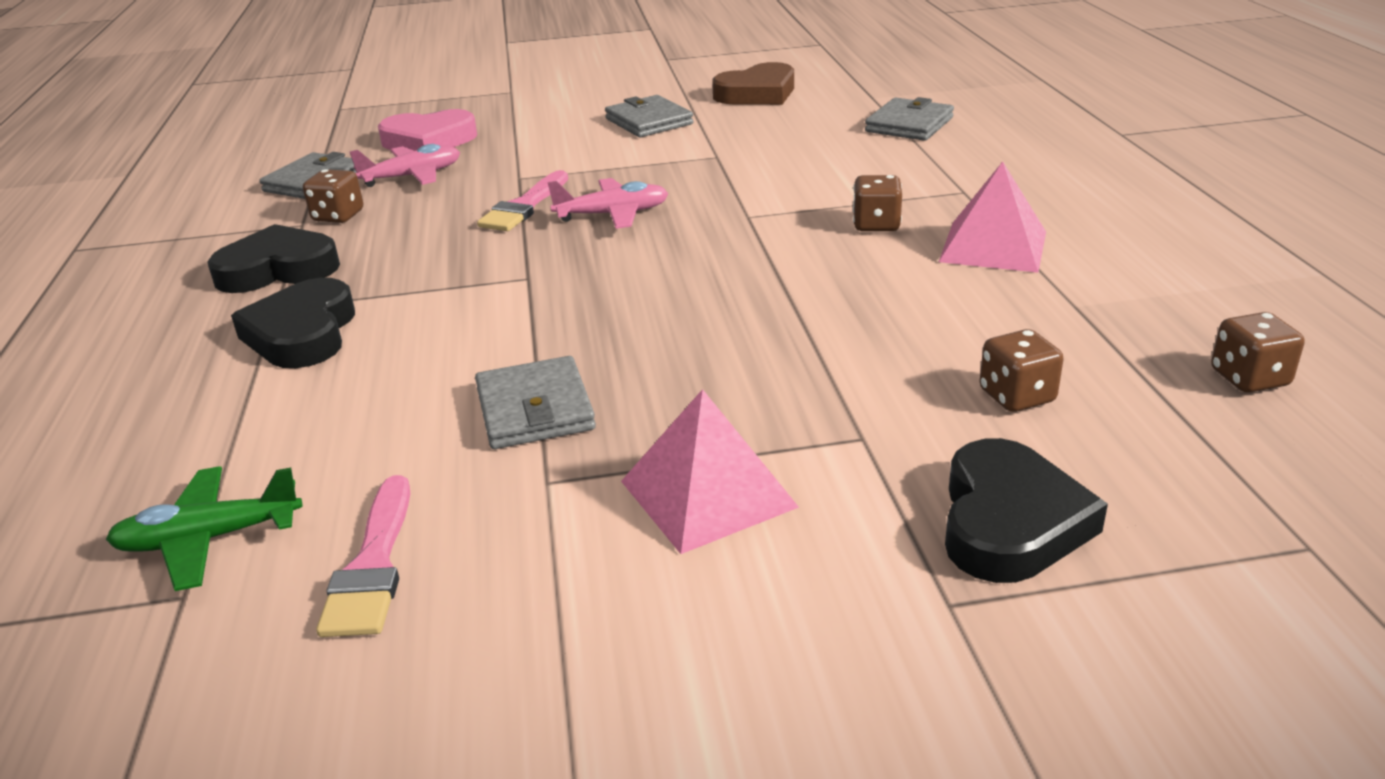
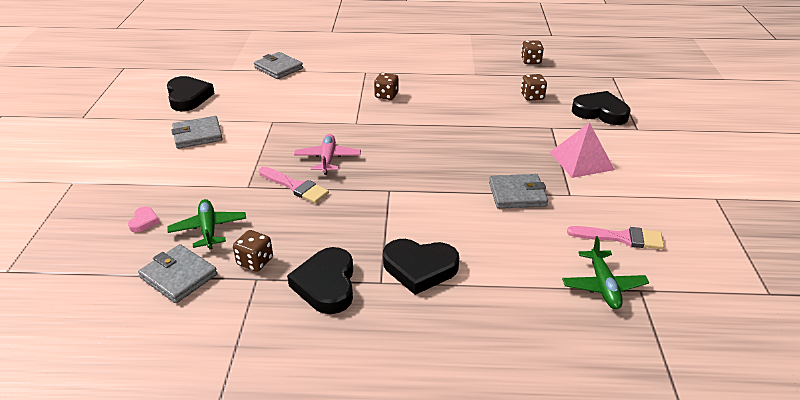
camera: 80 degrees left, 5 degrees up
(412, 176) = (208, 229): pink plane -> green plane
(429, 141) = (144, 221): pink heart -> pink heart, size x0.47
(757, 93) = (188, 97): brown heart -> black heart
(993, 246) = (421, 77): pink pyramid -> none

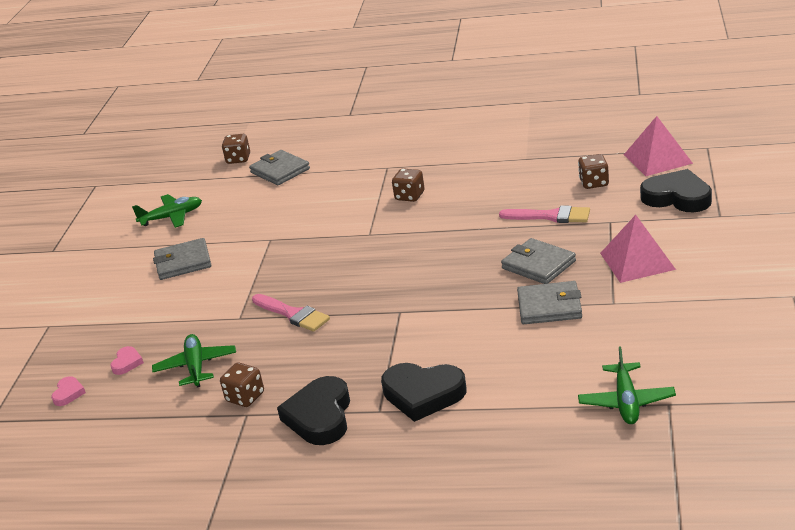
camera: 10 degrees right, 5 degrees down
(86, 248) = (68, 393): none -> pink heart
(179, 276) = (165, 416): grey wallet -> grey wallet (538, 265)
(188, 97) = (172, 217): black heart -> green plane
(328, 159) = (332, 280): pink plane -> none
(530, 61) = (603, 134): brown dice -> brown dice (238, 159)
(577, 82) = (657, 159): none -> pink pyramid
(621, 238) = (661, 348): pink brush -> pink brush (550, 216)

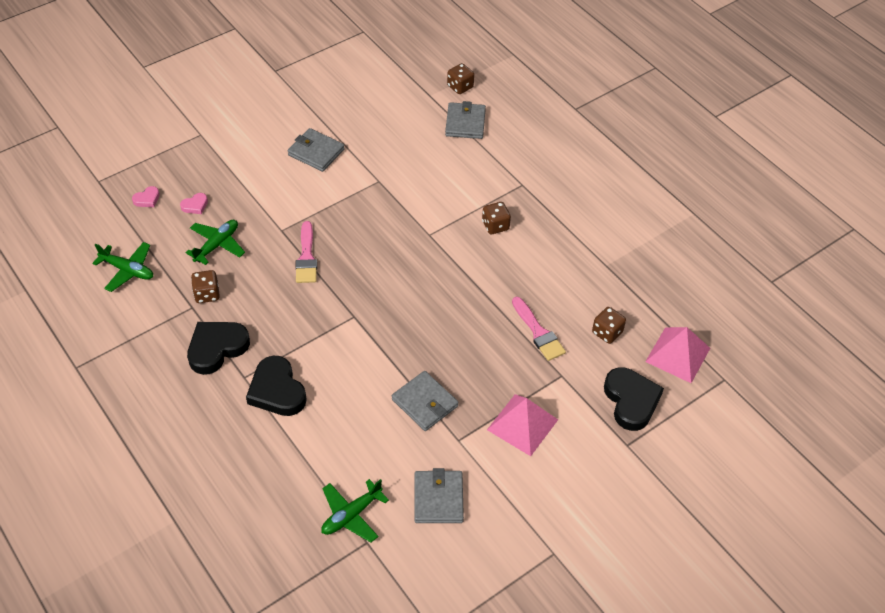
camera: 40 degrees right, 20 degrees up
(172, 217) = (360, 105): green plane -> green plane (127, 270)
(538, 265) = (470, 364): grey wallet -> grey wallet (438, 499)

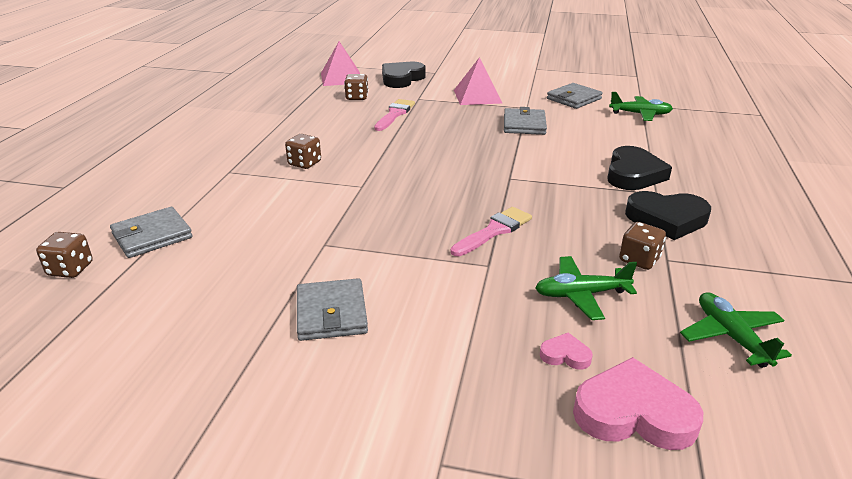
camera: 130 degrees left, 20 degrees down
(147, 199) = (633, 413): pink heart -> pink heart, size x2.13

